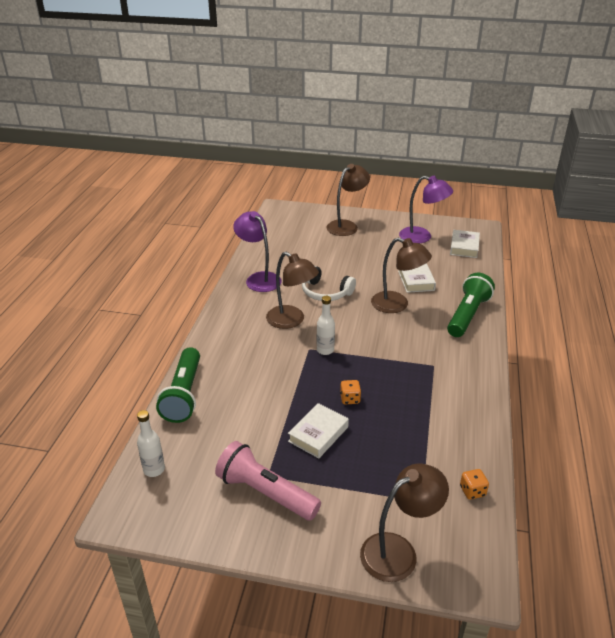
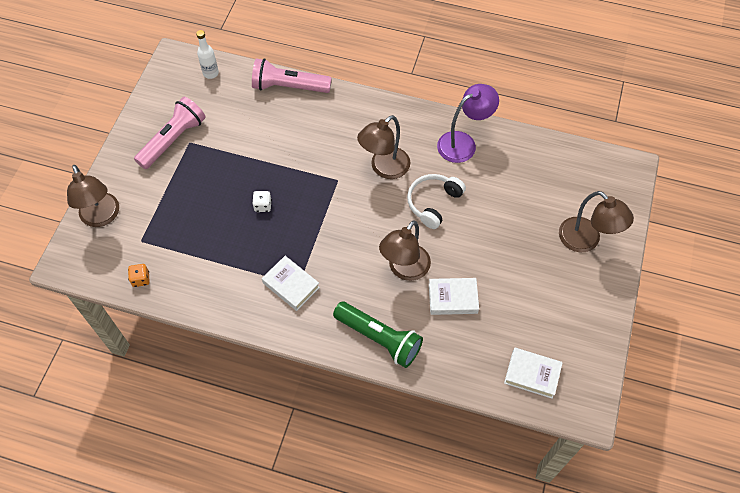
camera: 95 degrees right, 25 degrees up
(183, 394) = (289, 87): green flashlight -> pink flashlight
(318, 434) = (225, 178): white book -> white book (291, 285)
(325, 350) = (334, 193): white bottle -> none
(350, 399) = (263, 206): orange dice -> white dice
(422, 237) = (558, 327): purple lamp -> none

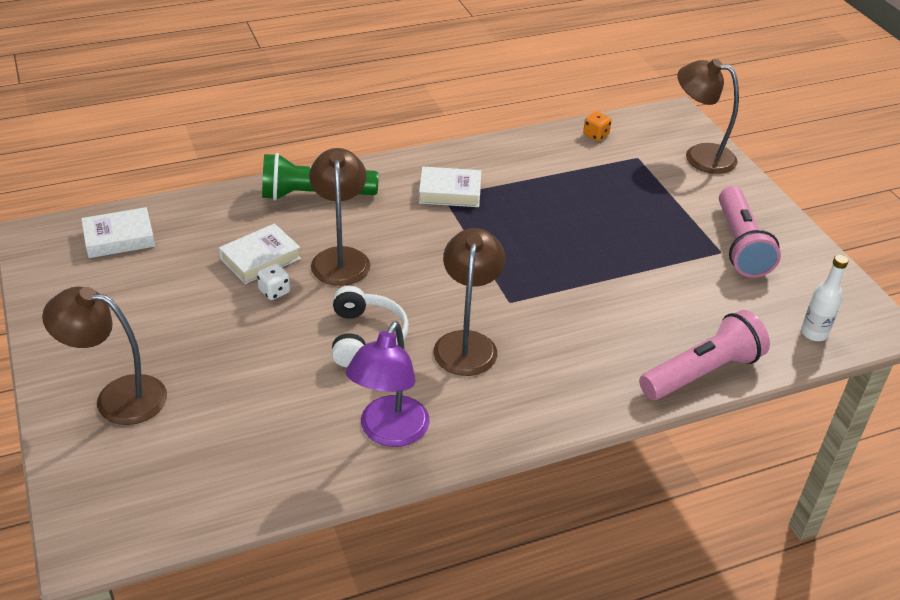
camera: 140 degrees right, 20 degrees down
(263, 206) = (561, 237): white dice -> white dice (274, 291)

